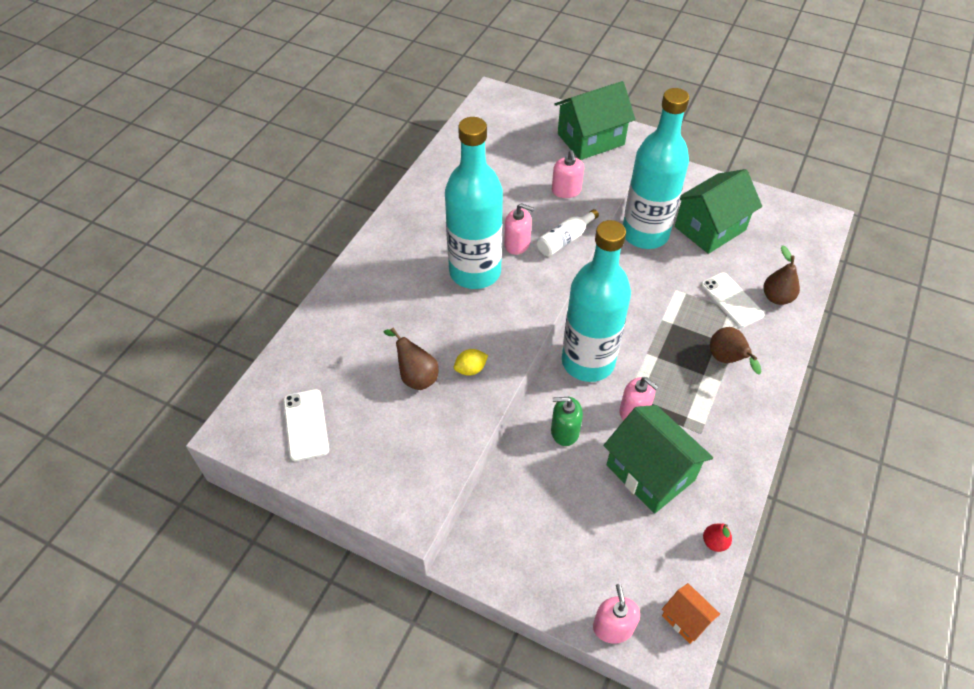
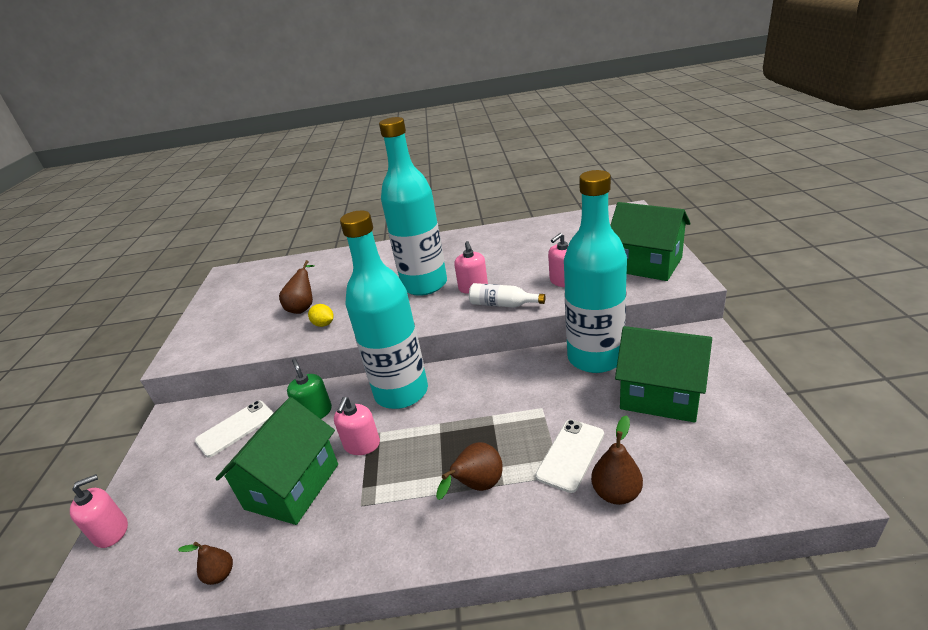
camera: 65 degrees right, 20 degrees down
(306, 425) = (241, 291): white phone -> white phone (235, 428)
(686, 619) = (121, 587): orange house -> none
(714, 542) = (220, 575): red pear -> brown pear

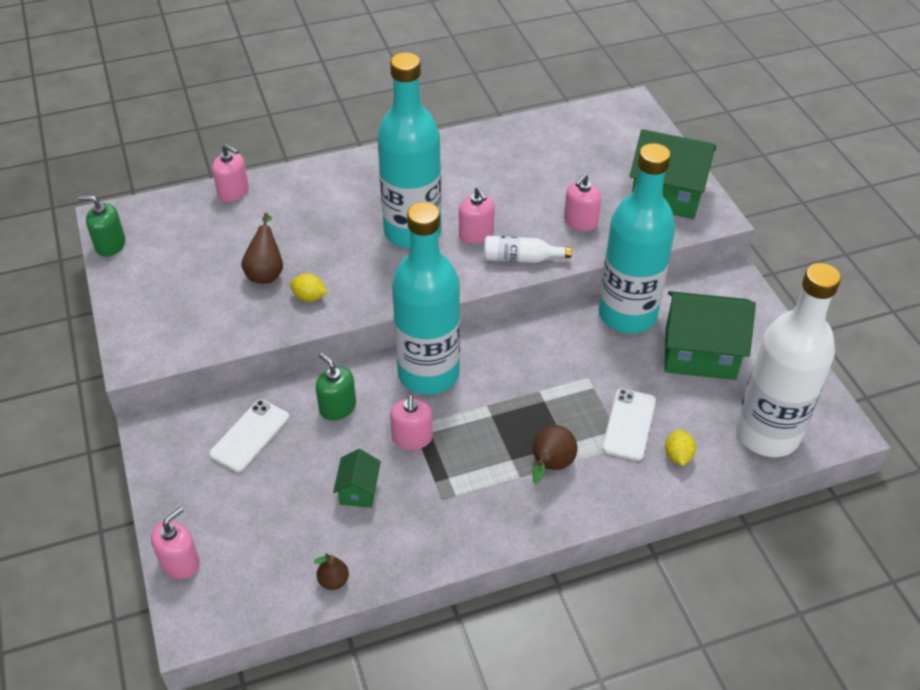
camera: 20 degrees left, 15 degrees up
(216, 288) = (110, 245): none -> green soap dispenser
(292, 486) = (359, 490): green house -> green house, size x0.48
(314, 260) = (233, 192): none -> pink soap dispenser
(616, 493) = (678, 456): brown pear -> yellow lemon
(725, 481) = (767, 434): none -> white bottle

